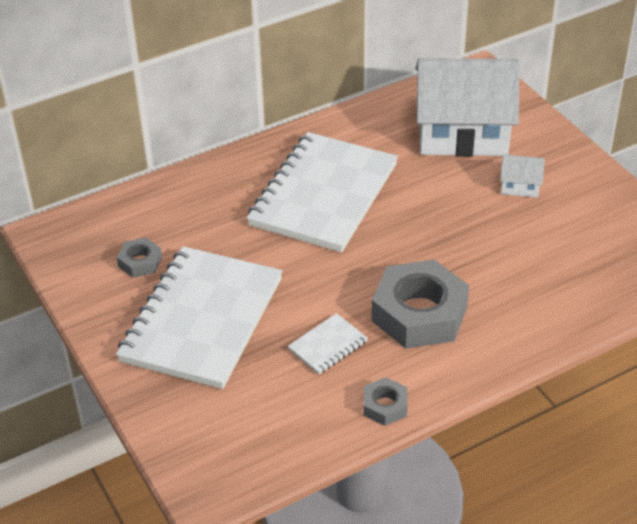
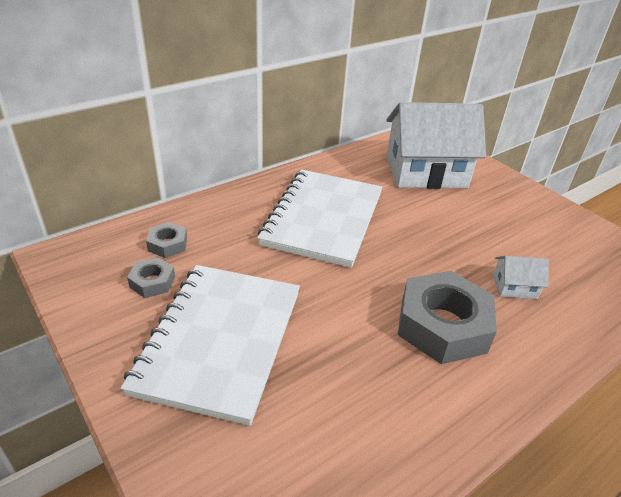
camera: 10 degrees left, 5 degrees down
(328, 345) = (359, 364): white notebook -> none
(385, 406) = (441, 437): grey nut -> grey nut (168, 244)
(520, 186) = (488, 210): white house -> white house (514, 287)

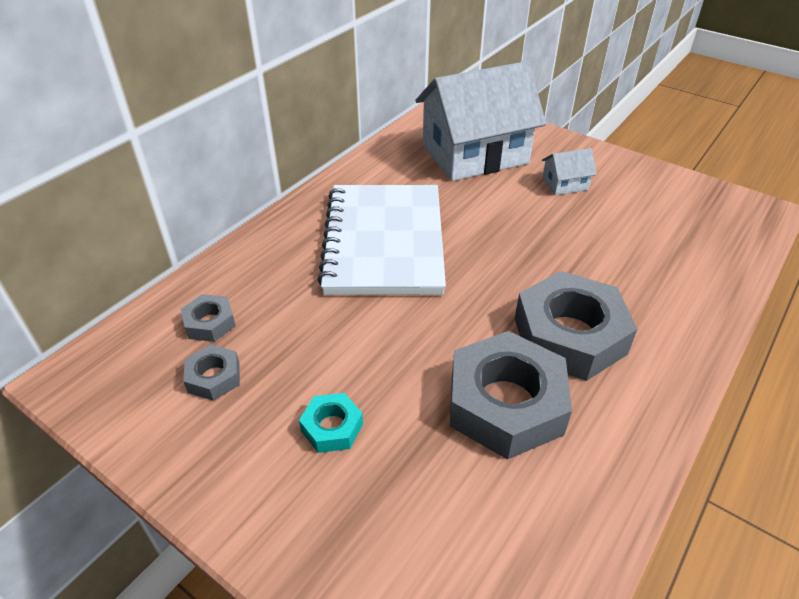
camera: 15 degrees left, 5 degrees up
(220, 341) = (332, 427): white notebook -> turquoise nut
(364, 362) = (506, 404): none -> grey nut
(514, 287) = (624, 269): white house -> white house (565, 184)

